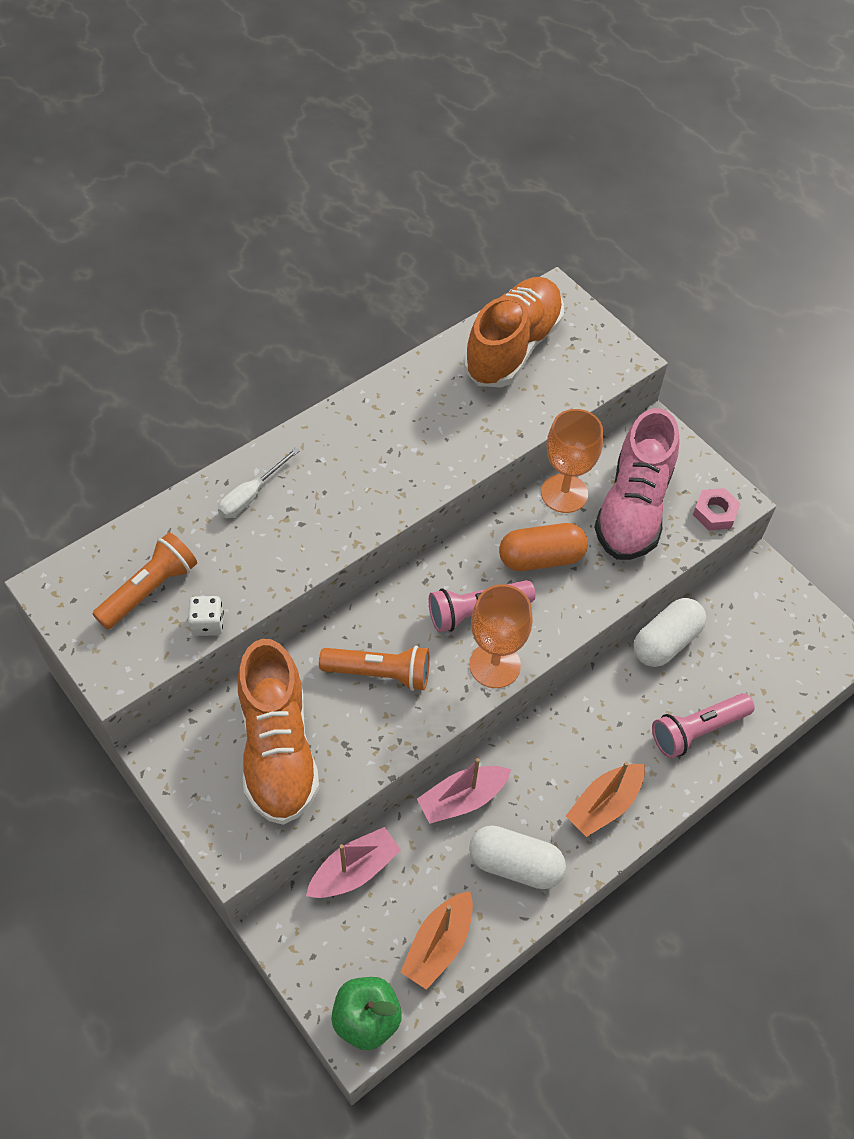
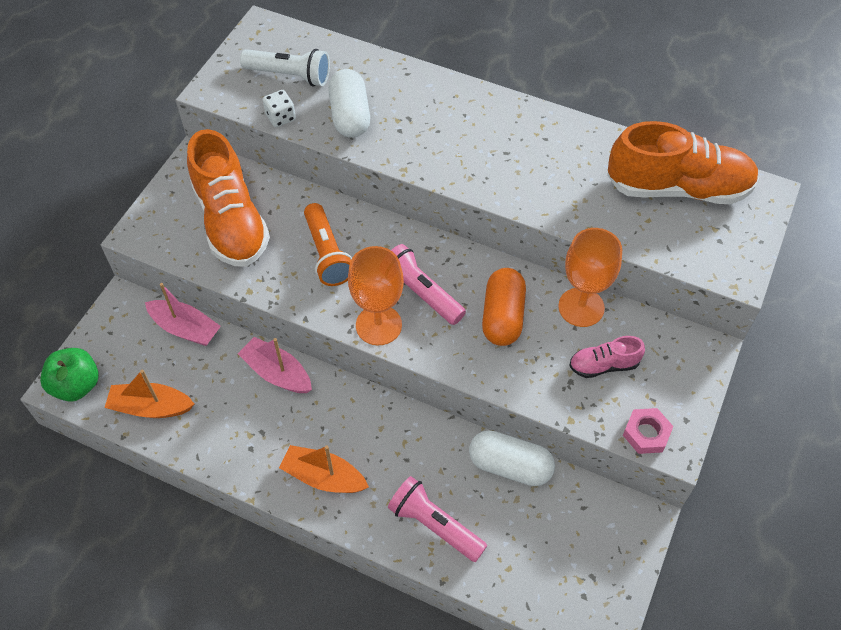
camera: 65 degrees right, 0 degrees up
(150, 590) = (289, 75): orange flashlight -> white flashlight
(251, 495) = (405, 92): white screwdriver -> none
(278, 749) = (231, 221): orange shoe -> orange shoe turned 75 degrees counterclockwise
(515, 864) = (239, 432): white capsule -> white capsule (350, 116)
(541, 558) = (502, 317): orange capsule -> orange capsule turned 45 degrees clockwise
(633, 508) = (603, 365): pink shoe -> pink shoe, size x0.48

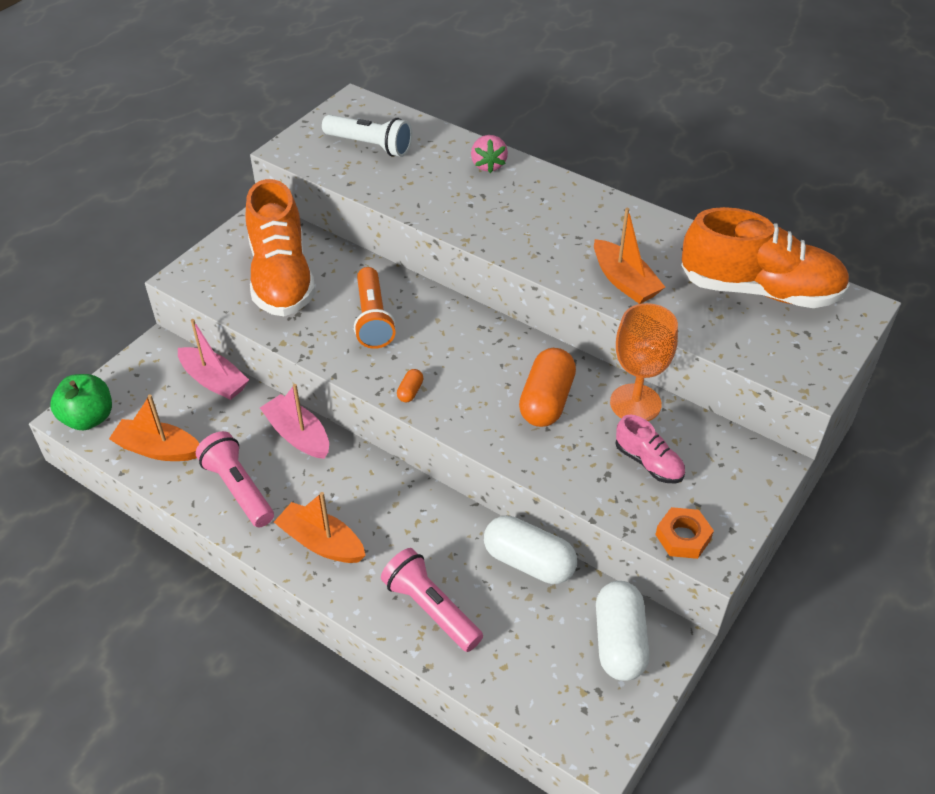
camera: 10 degrees right, 10 degrees down
(280, 117) = (351, 180): white dice -> none
(350, 116) = (422, 187): white capsule -> white capsule (619, 642)
(378, 325) = (410, 391): orange goblet -> orange capsule
(406, 84) = (488, 165): none -> pink strawberry
(421, 293) = (463, 367): pink flashlight -> pink flashlight (238, 489)
(557, 195) = (624, 281): none -> orange boat
(603, 365) = (648, 462): pink shoe -> pink shoe turned 135 degrees counterclockwise
(646, 433) = (683, 537): pink nut -> orange nut

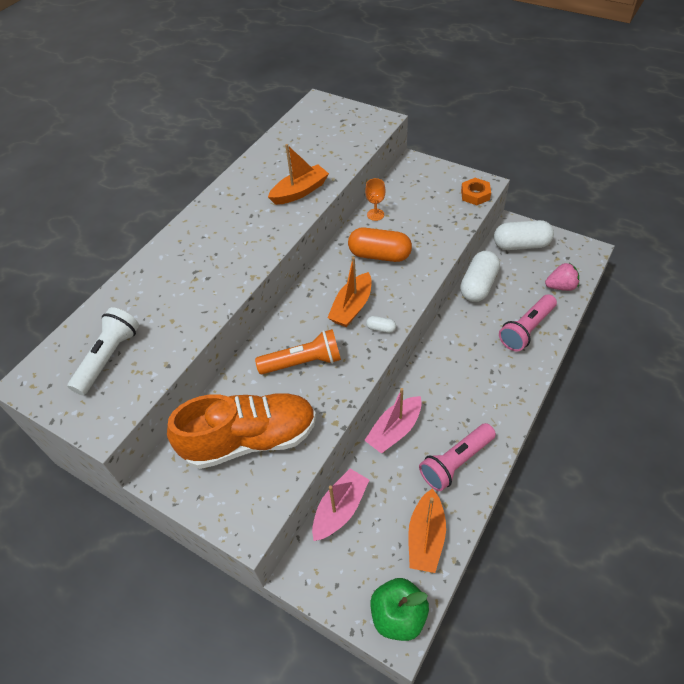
camera: 90 degrees left, 5 degrees up
(321, 542) = (492, 397): orange boat -> orange boat (352, 307)
(410, 391) = (381, 328): orange capsule -> white capsule
(488, 165) = (154, 271): pink strawberry -> pink strawberry (561, 286)
(635, 403) = (375, 214): orange goblet -> orange goblet, size x0.53
(648, 462) = (423, 208): pink shoe -> none
(759, 290) = (306, 136): orange shoe -> none

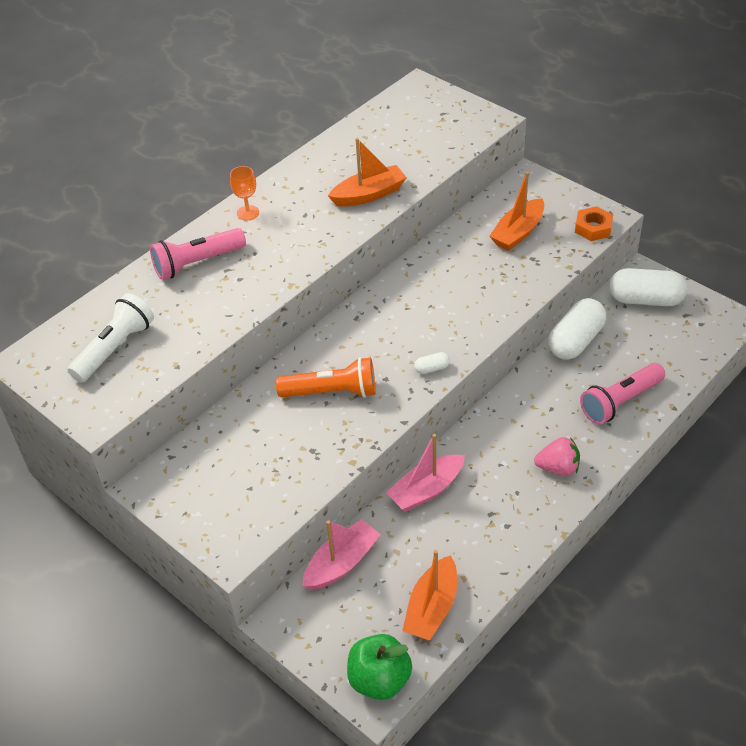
camera: 10 degrees right, 5 degrees down
(250, 439) = (253, 464): orange shoe -> none
(352, 307) = (404, 339): orange boat -> orange boat (518, 232)
(375, 214) = (461, 235): orange goblet -> orange goblet (248, 213)
(379, 255) = (453, 284): orange capsule -> none
(381, 328) = (432, 368): white capsule -> white capsule turned 45 degrees counterclockwise
(456, 462) = (489, 536): pink flashlight -> pink flashlight (197, 263)
(561, 286) = (680, 357): pink strawberry -> pink strawberry (558, 468)

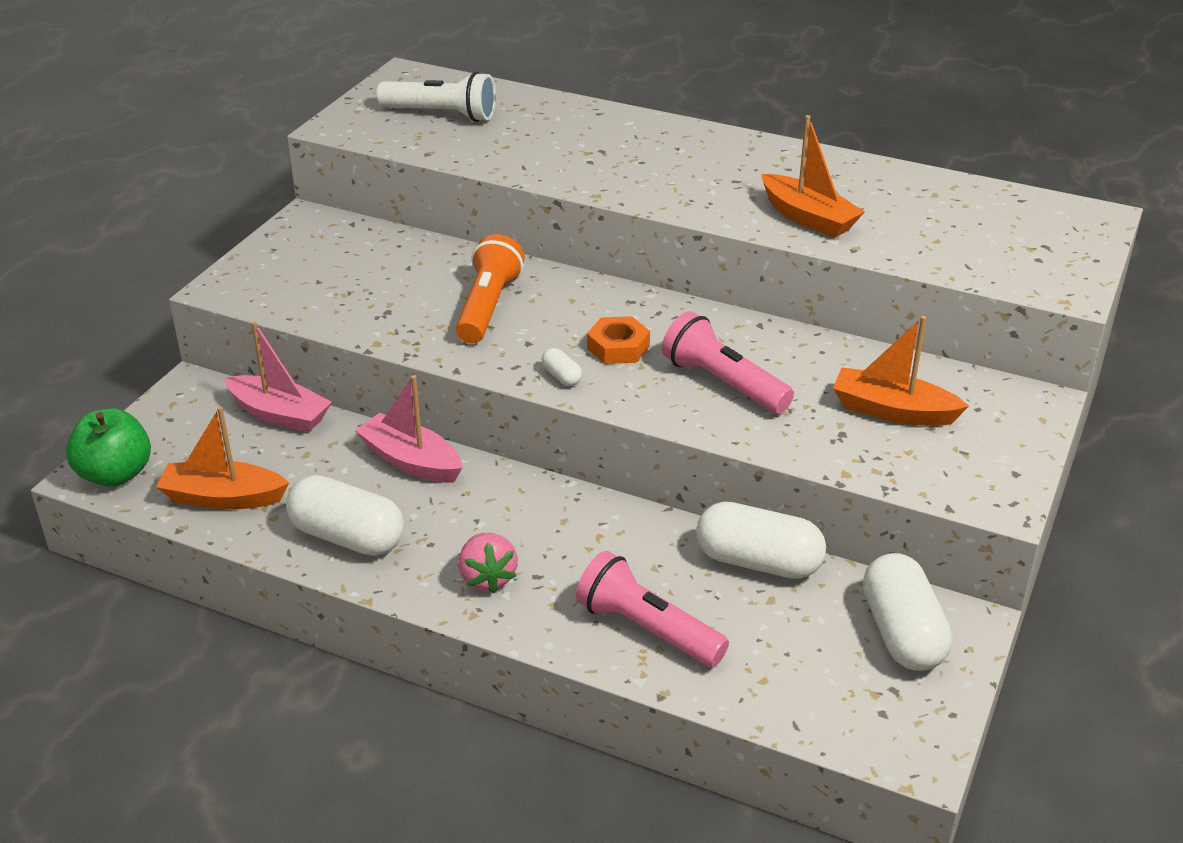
camera: 70 degrees right, 10 degrees down
(197, 263) = (603, 131): pink flashlight -> pink flashlight (723, 383)
(248, 213) = (714, 143): orange goblet -> none
(332, 392) = (488, 307): orange flashlight -> orange flashlight turned 150 degrees counterclockwise
(498, 537) = (347, 537): none -> white capsule
(593, 228) = (958, 487): orange nut -> orange nut (618, 347)

